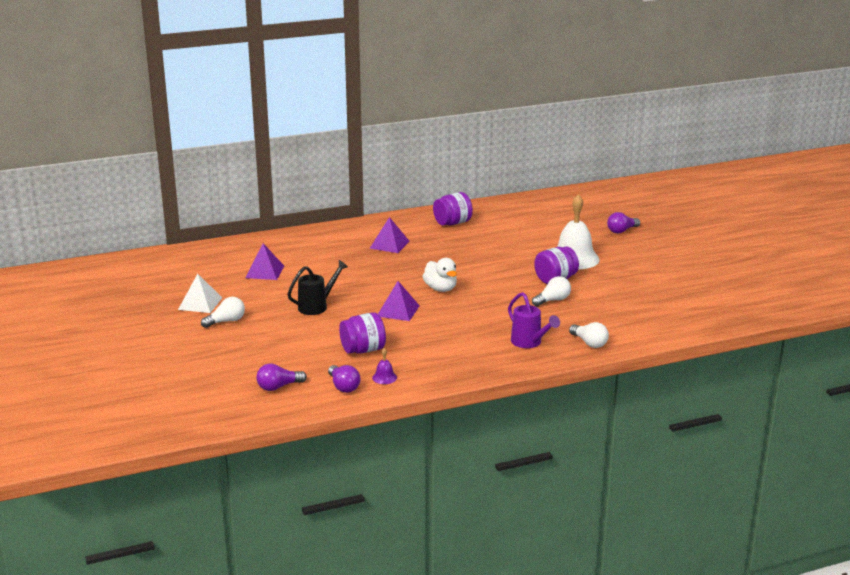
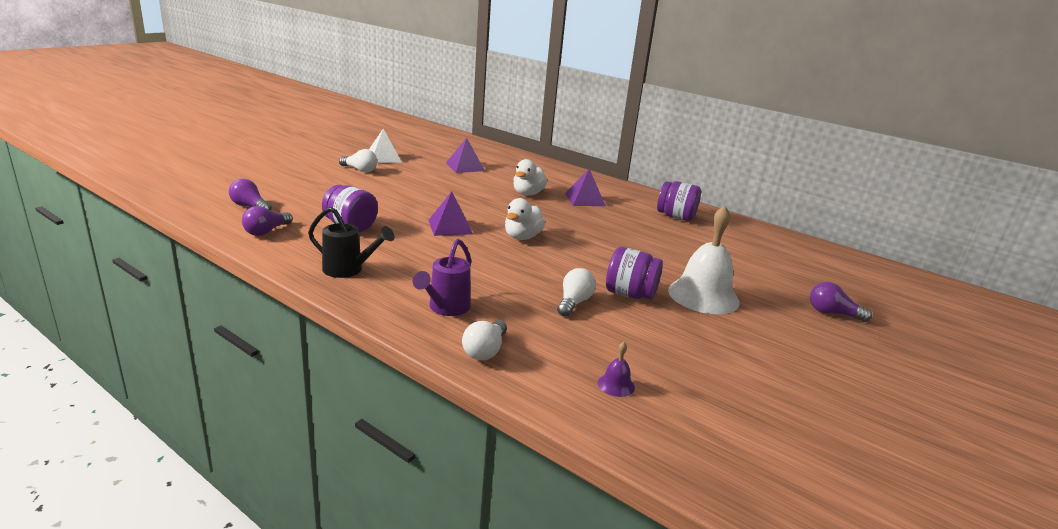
camera: 55 degrees right, 0 degrees up
(317, 306) = (421, 194): black watering can -> black watering can (348, 270)
(356, 263) = (528, 193): none -> white duck
(384, 377) = (298, 246): purple bell -> purple bell (616, 385)
(552, 300) = (574, 303): white light bulb -> white light bulb turned 90 degrees counterclockwise

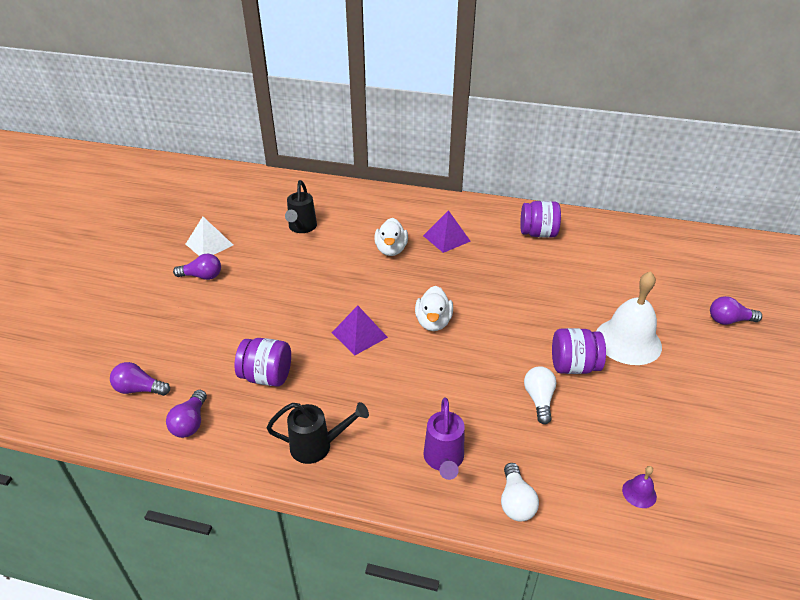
camera: 20 degrees left, 15 degrees up
(360, 170) = (202, 276): white light bulb -> purple light bulb
(465, 167) = (301, 228): purple pyramid -> black watering can

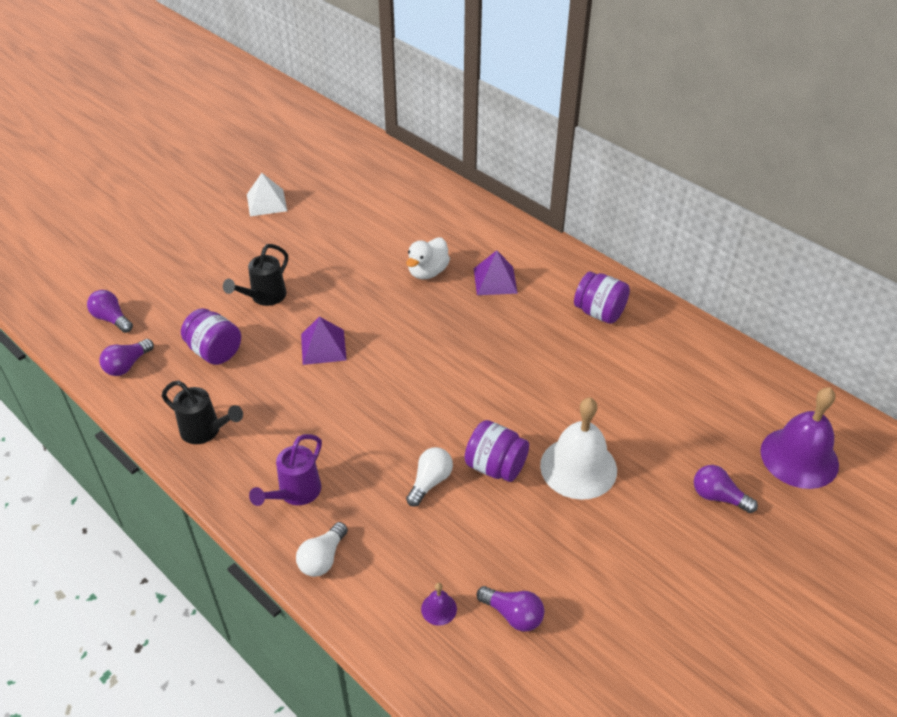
camera: 30 degrees right, 5 degrees up
(202, 276) = (236, 233): purple light bulb -> purple light bulb (513, 615)
(301, 228) = (362, 215): black watering can -> black watering can (264, 297)
(433, 322) = (401, 363): white duck -> none
(746, 275) = (799, 457): none -> purple bell

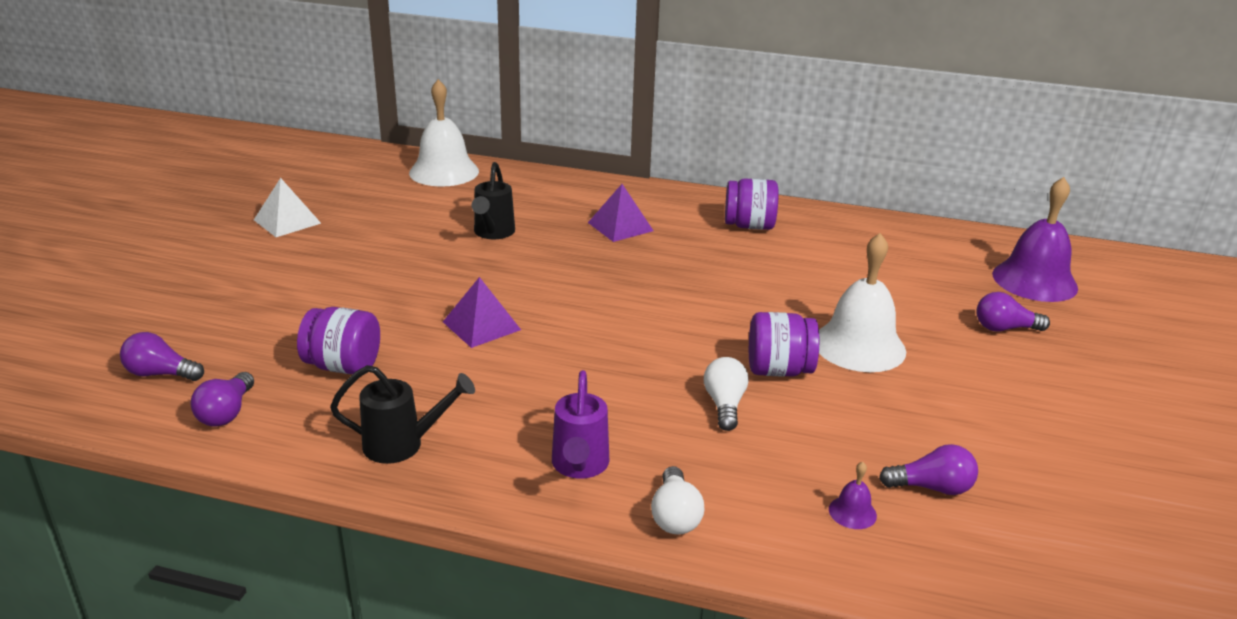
camera: 30 degrees left, 15 degrees down
(264, 297) = (363, 301): black watering can -> black watering can (493, 233)
(407, 180) = (444, 172): none -> white bell
(427, 272) = (541, 236): white duck -> none

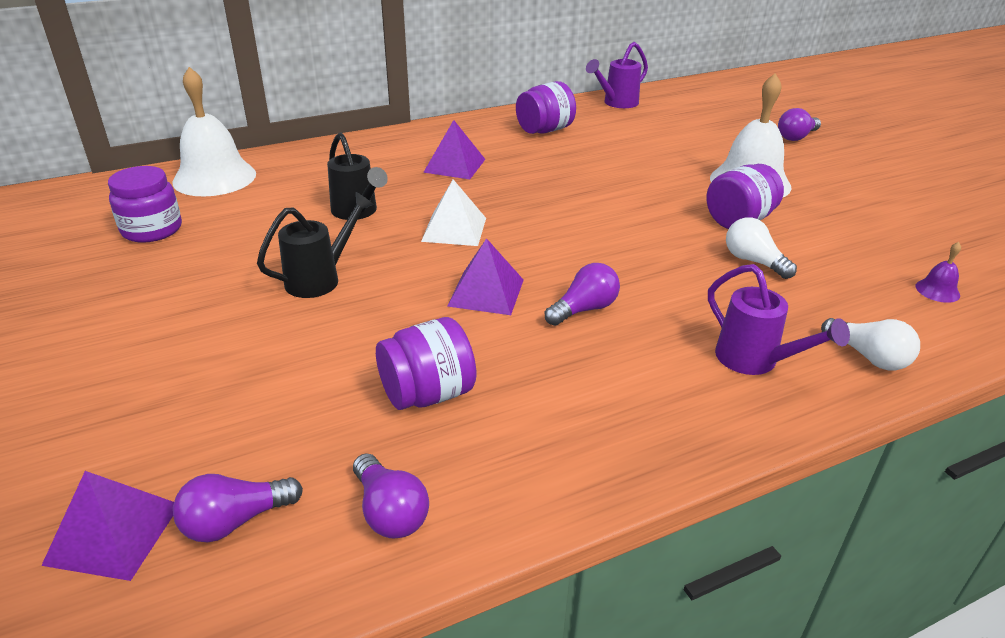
camera: 40 degrees left, 5 degrees up
(111, 348) = (113, 533): none -> purple pyramid
(287, 221) = (113, 288): white pyramid -> white pyramid (454, 229)
(357, 193) = (152, 230): none -> purple jar
(402, 445) = (606, 430): black watering can -> black watering can (320, 279)
(868, 226) = (617, 103): none -> purple watering can
(931, 487) = (938, 251): purple light bulb -> purple light bulb (584, 309)
(1034, 280) = (759, 102): purple bell -> none

